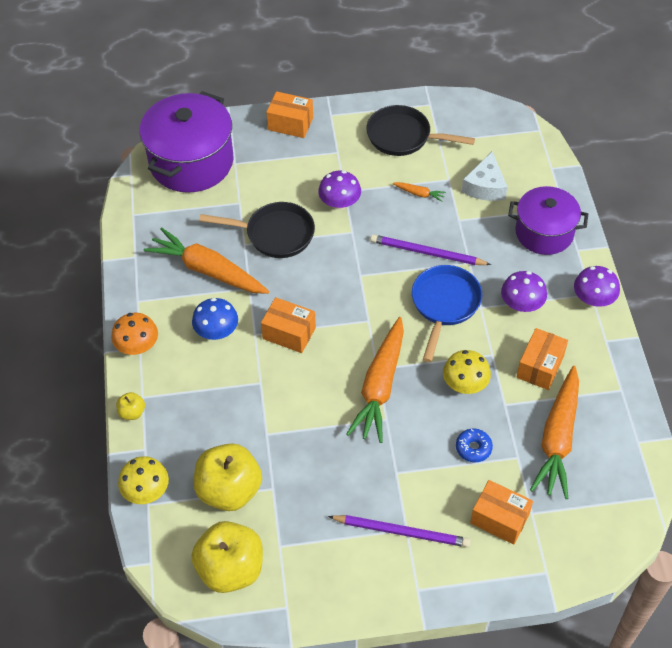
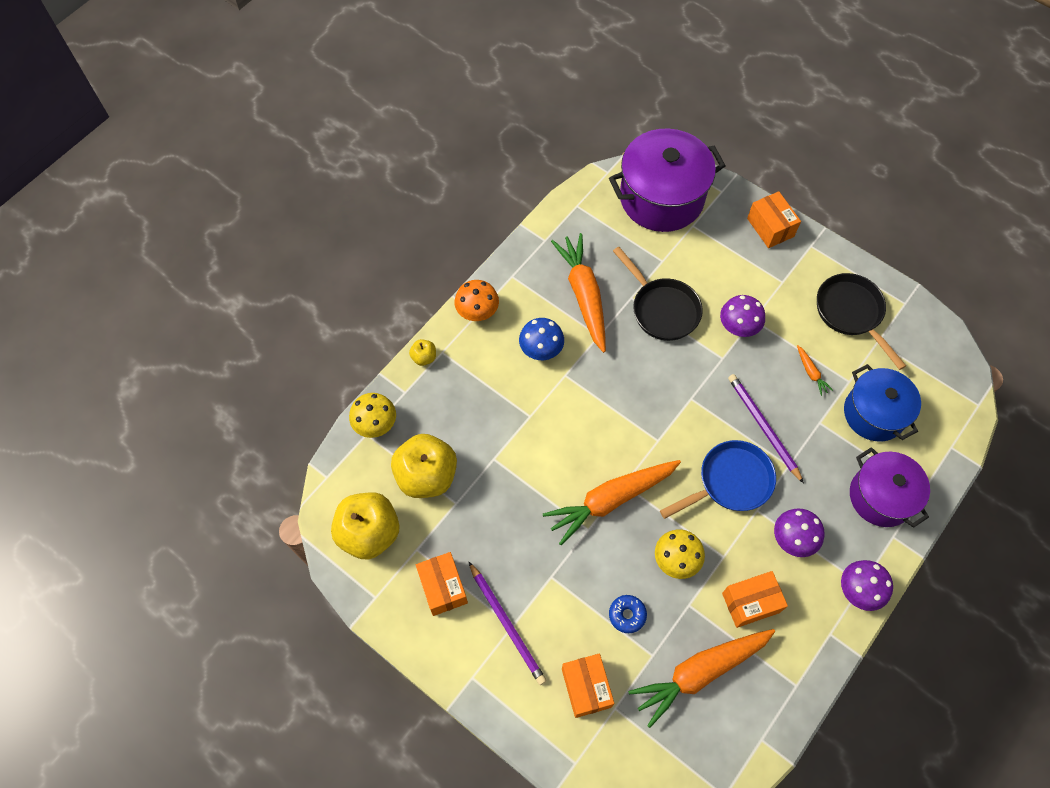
camera: 45 degrees right, 10 degrees up
(289, 333) = (589, 397): orange box -> orange box (443, 587)
(485, 186) = (874, 413): white cheese -> blue pot

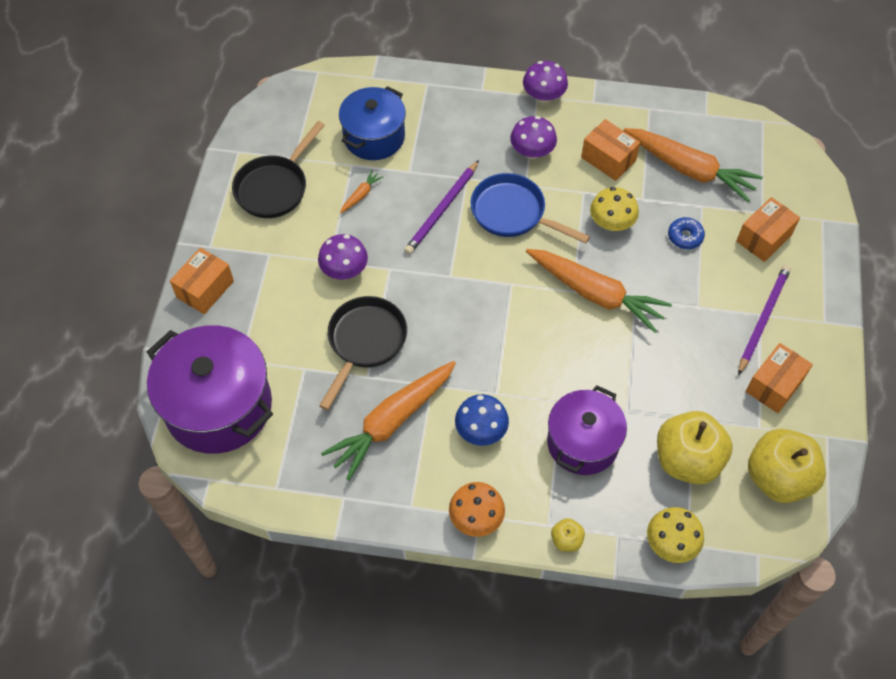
camera: 120 degrees left, 5 degrees down
(880, 497) = (452, 108): purple pot -> purple pot (582, 443)

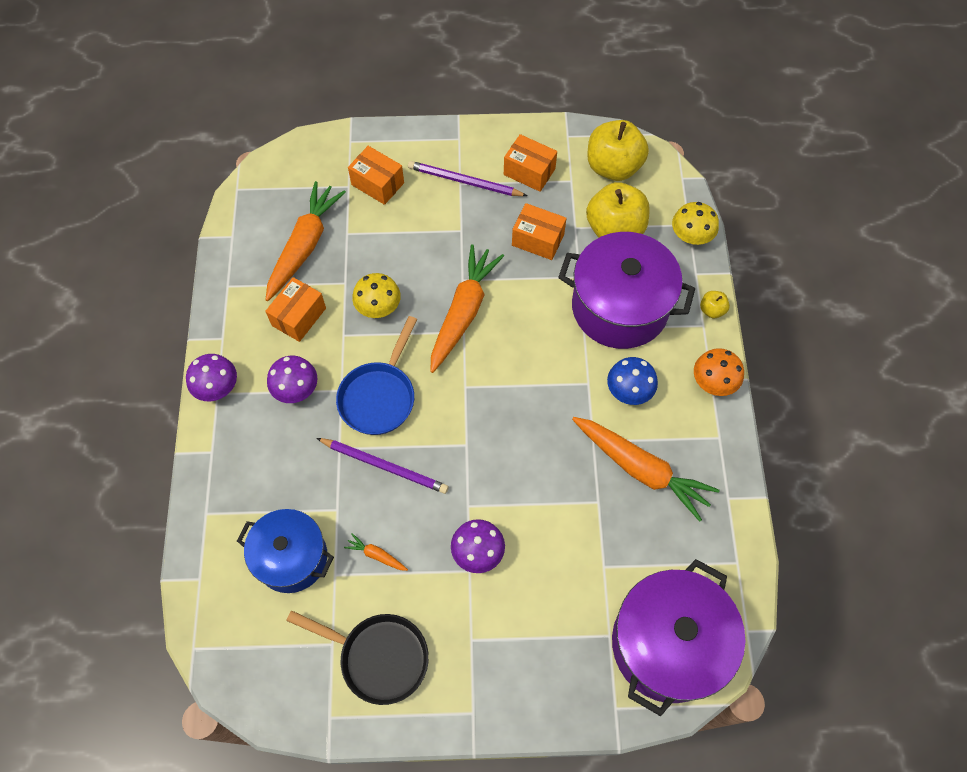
camera: 100 degrees left, 5 degrees up
(205, 289) = (531, 701): orange box -> orange box (538, 240)
(365, 342) = (560, 512): black pan -> none
(582, 443) = (619, 307): purple pot -> purple pot, size x1.52
(685, 236) = (385, 245): blue donut -> none

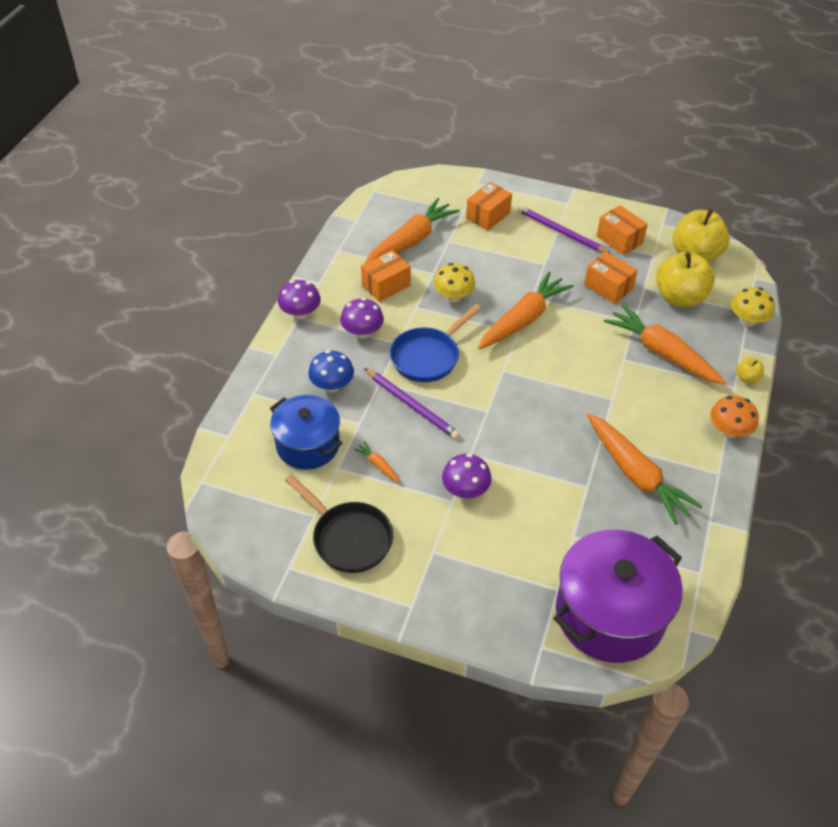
camera: 20 degrees right, 15 degrees down
(377, 184) = (488, 216): orange box -> orange box turned 75 degrees clockwise
(619, 307) = (662, 353): purple pot -> orange carrot
(629, 390) = (647, 414): blue mushroom -> blue mushroom (332, 385)

